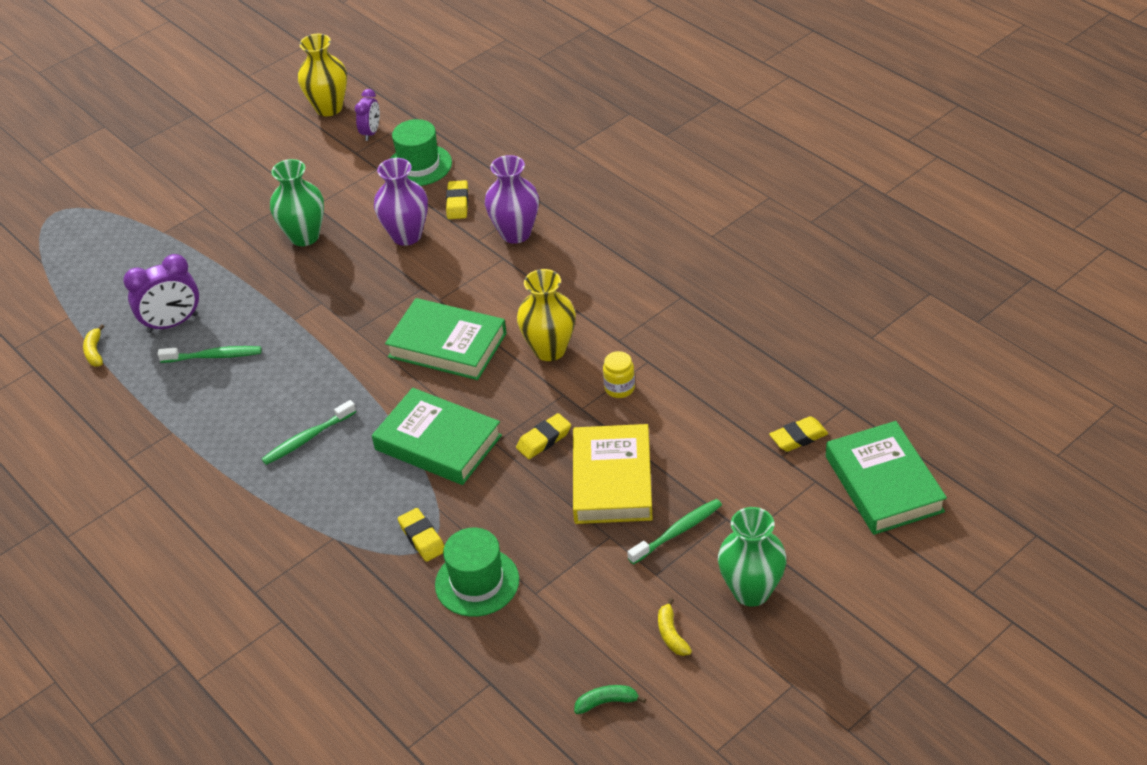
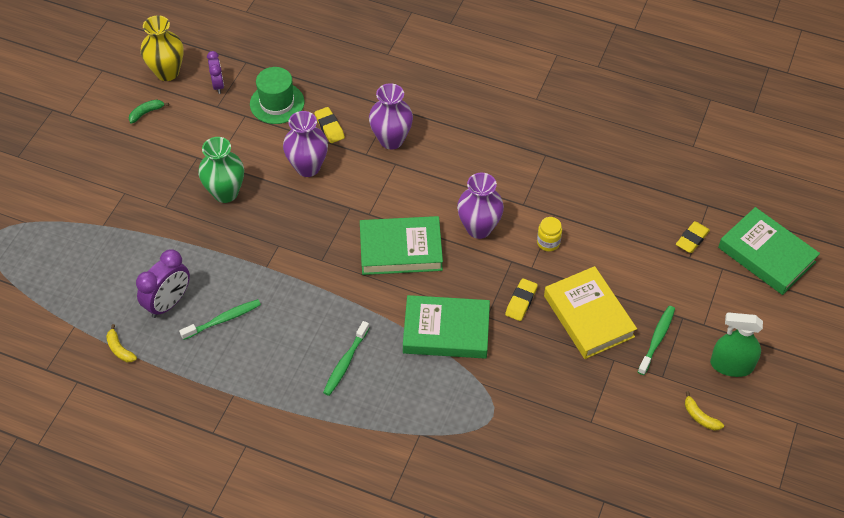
camera: 30 degrees left, 10 degrees up
(422, 538) = (484, 410): yellow eraser -> none
(477, 582) = (546, 429): green hat -> none
(550, 349) = (479, 228): yellow vase -> purple vase
(607, 702) = (689, 483): green banana -> green banana (146, 113)
(751, 591) = (731, 365): green vase -> green spray bottle

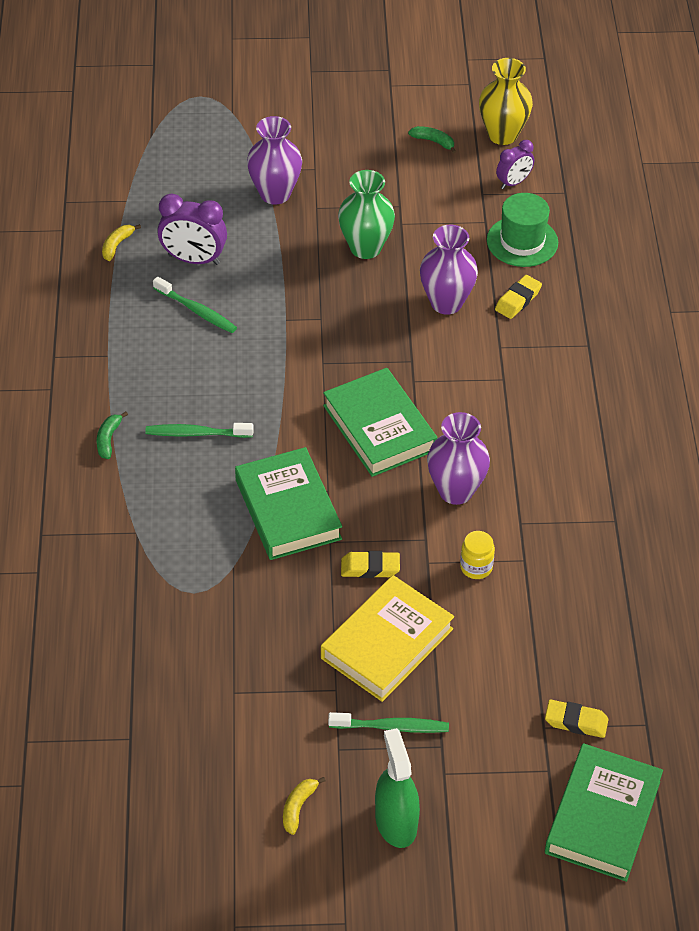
camera: 65 degrees right, 5 degrees down
(320, 422) = (108, 439): none -> green banana
(391, 140) = (537, 362): purple vase -> purple vase (275, 194)

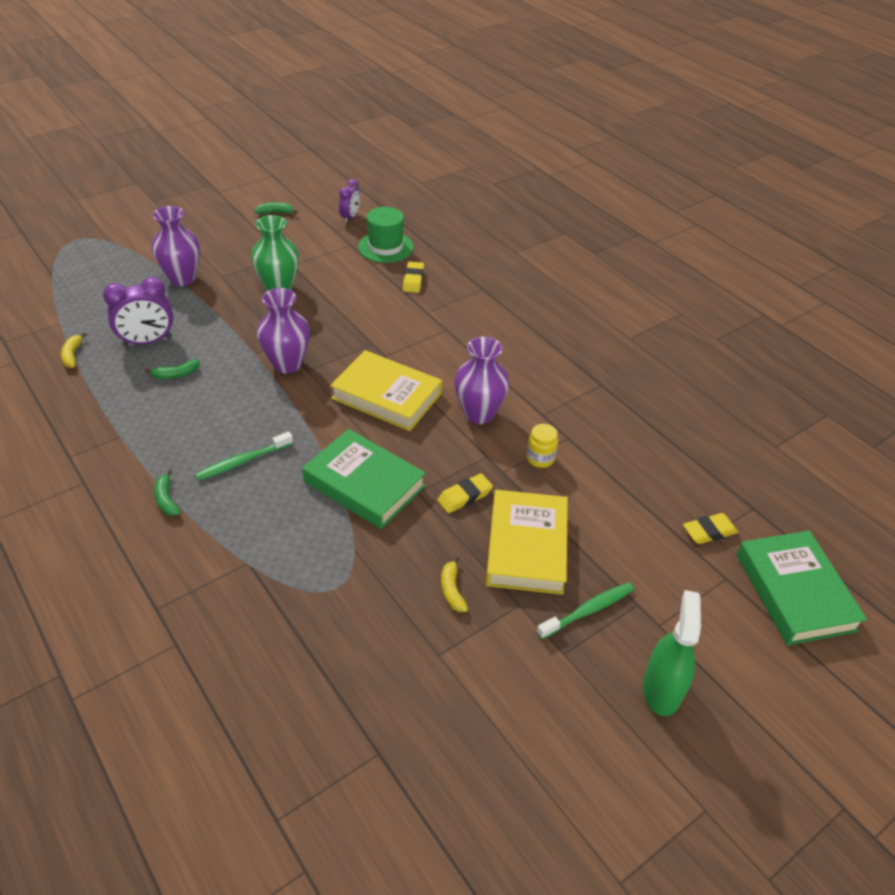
camera: 35 degrees left, 5 degrees down
(196, 310) = (176, 374): green toothbrush -> green banana
(298, 807) = (576, 726): yellow banana -> yellow banana (452, 590)
(379, 428) = (387, 396): green book -> yellow book
(396, 822) = (662, 689): green spray bottle -> green spray bottle turned 60 degrees clockwise
(446, 303) = (366, 299): purple vase -> purple vase (287, 364)
(502, 135) = (319, 195): yellow vase -> none

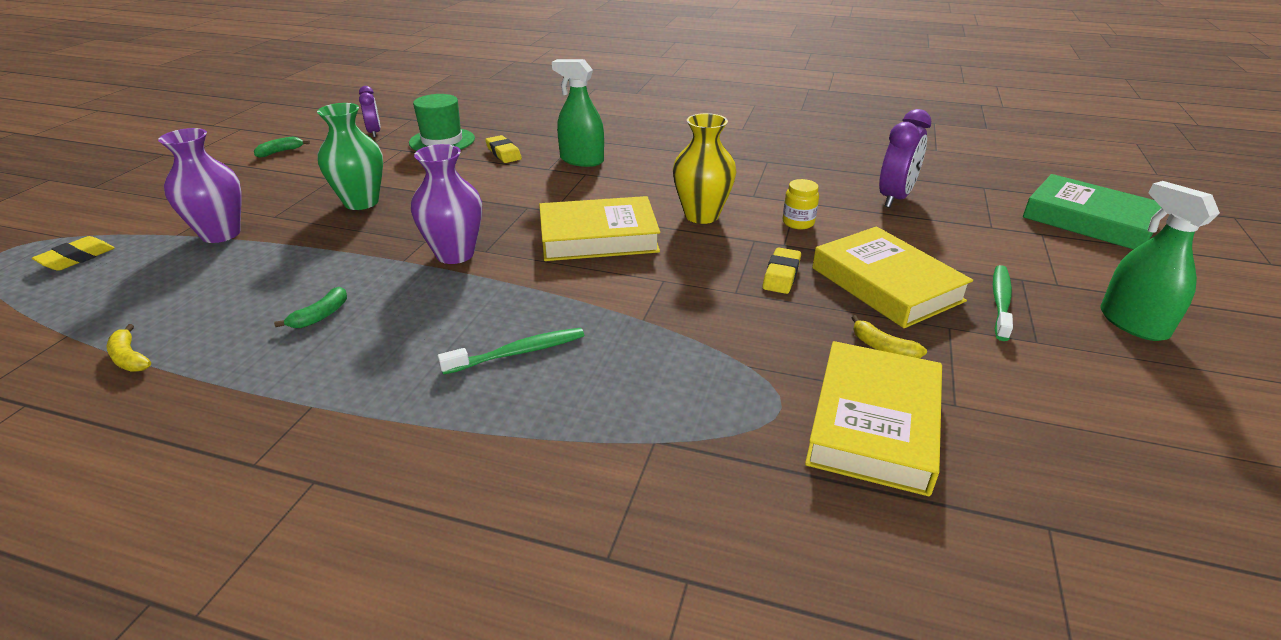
camera: 35 degrees left, 10 degrees down
(147, 341) = (239, 302): purple clock -> purple clock (895, 198)
(167, 499) = (466, 435): green banana -> none
(243, 461) = (517, 353): green toothbrush -> green toothbrush turned 135 degrees counterclockwise
(364, 484) = (677, 309): green book -> none
(373, 632) = (874, 423): none -> yellow book
(459, 314) = (581, 160): none -> green spray bottle
(479, 413) = (701, 215): purple vase -> yellow vase
(709, 531) = (984, 212): yellow eraser -> yellow eraser (77, 258)

